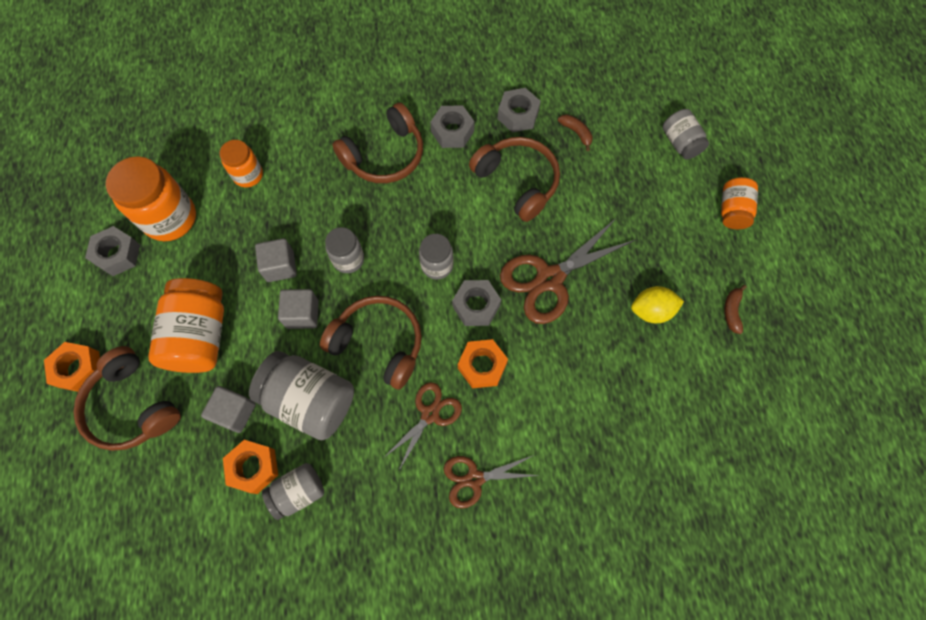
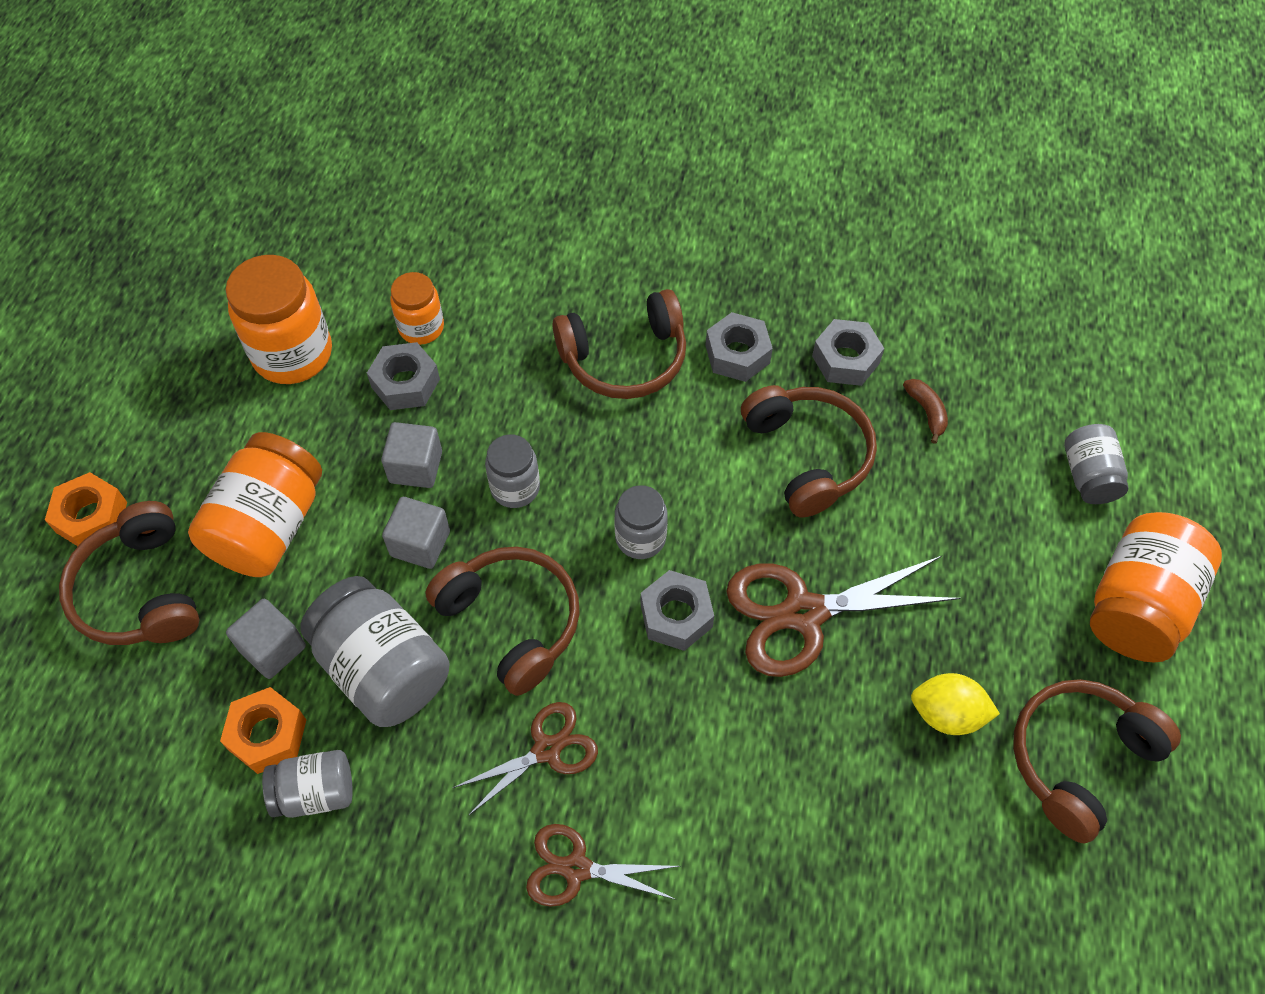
camera: 20 degrees right, 10 degrees down
(118, 254) = (204, 380): grey nut -> grey nut (405, 383)
(482, 366) = (651, 706): orange nut -> none
(731, 311) = (1079, 759): brown banana -> brown headphones
(732, 211) = (1137, 605): orange jar -> orange jar, size x1.74

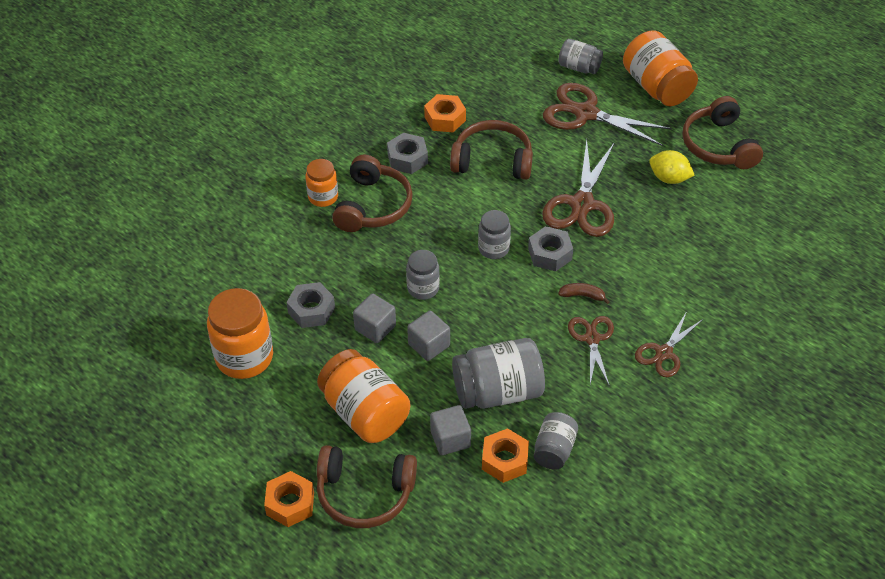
camera: 60 degrees left, 10 degrees down
(421, 328) = (276, 287): orange jar -> orange jar (323, 197)
(512, 621) = (507, 323): brown headphones -> none
(845, 359) = (445, 118): grey nut -> orange nut
(926, 412) = (500, 104): brown banana -> brown banana (582, 295)
(947, 714) = (669, 178): yellow lemon -> yellow lemon turned 75 degrees clockwise
(996, 530) = (585, 113): none -> brown scissors

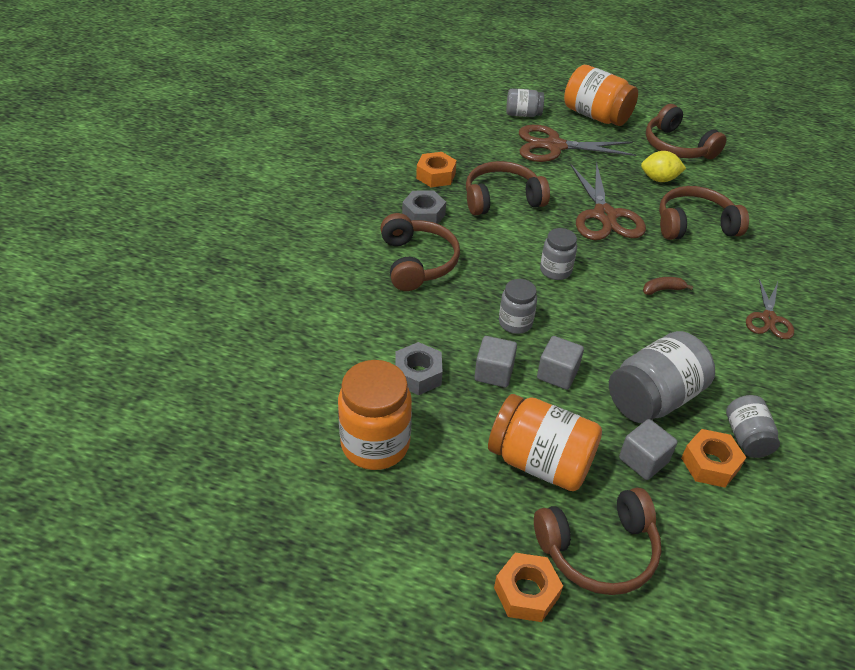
camera: 25 degrees left, 5 degrees down
(323, 197) = (363, 266): orange jar -> none
(550, 254) = (608, 262): grey nut -> none
(592, 338) = (699, 324): brown scissors -> none
(667, 238) = (694, 225): none -> brown headphones

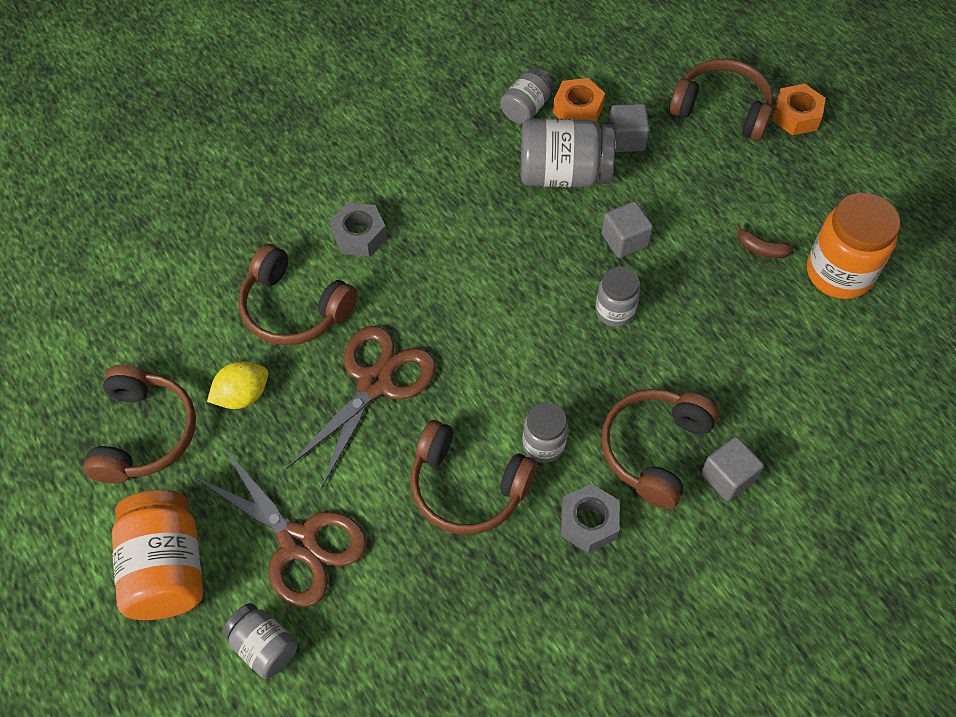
camera: 140 degrees left, 15 degrees up
(418, 374) = (755, 314): grey nut -> grey nut (359, 235)
(436, 175) = (513, 588): orange nut -> none
(494, 373) = (682, 274): grey cube -> grey cube (727, 477)
(540, 462) = (709, 183): orange jar -> none
(555, 270) = (512, 345): grey jar -> grey jar (543, 444)
(659, 179) = (242, 395): yellow lemon -> yellow lemon turned 75 degrees counterclockwise
(662, 289) = (429, 258): brown banana -> brown banana (761, 249)
(769, 319) = (372, 174): brown scissors -> none

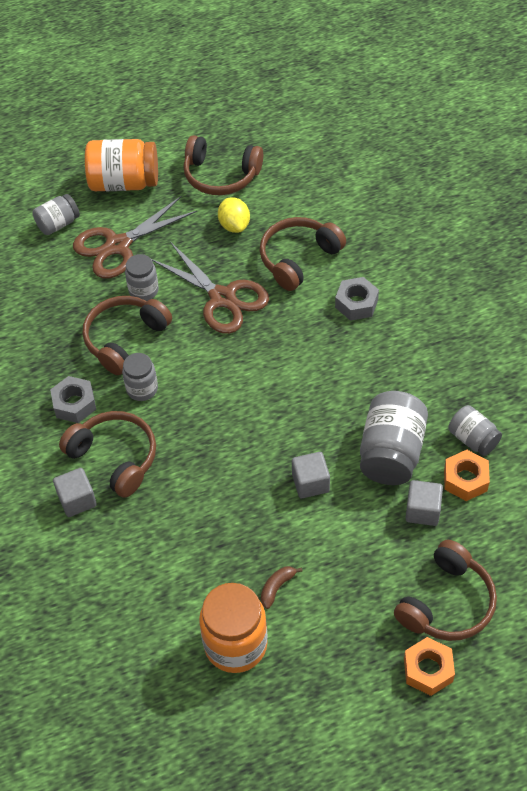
camera: 105 degrees right, 5 degrees down
(614, 311) = (242, 459): grey jar -> grey jar (143, 290)

